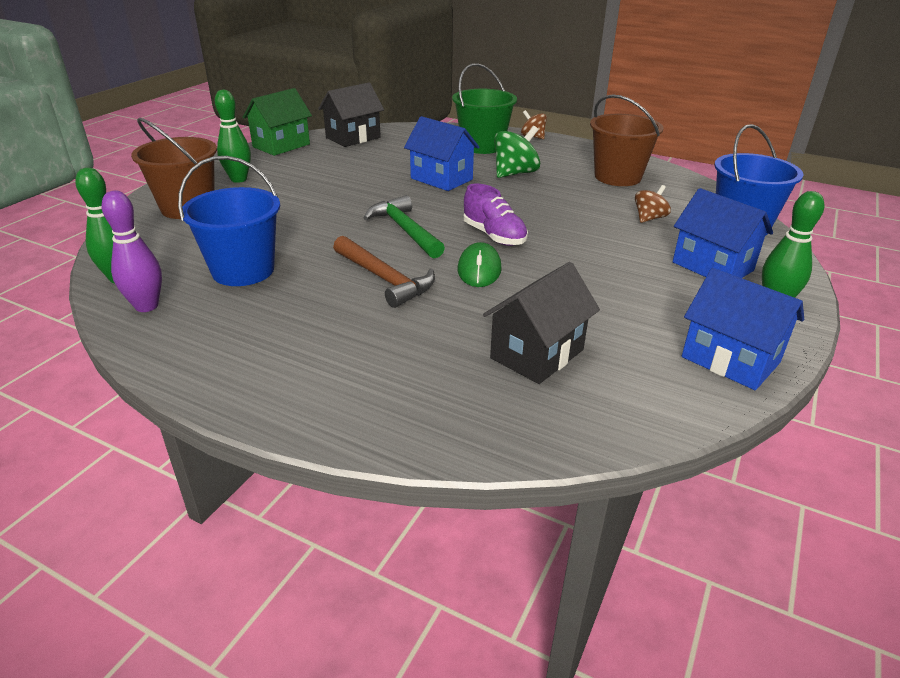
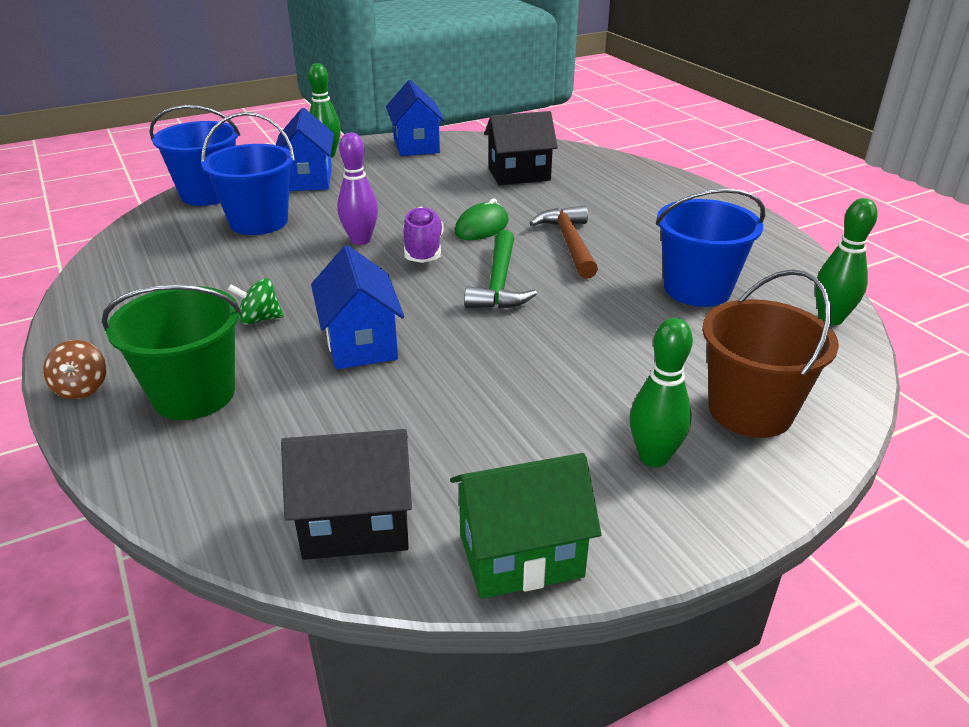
camera: 145 degrees left, 0 degrees up
(146, 306) = (797, 281): purple bowling pin -> purple bowling pin (360, 240)
(515, 173) = (260, 319): green spinning top -> green spinning top, size x0.62
(617, 177) = (168, 272): brown bucket -> none
(649, 218) = (259, 222): brown spinning top -> blue bucket

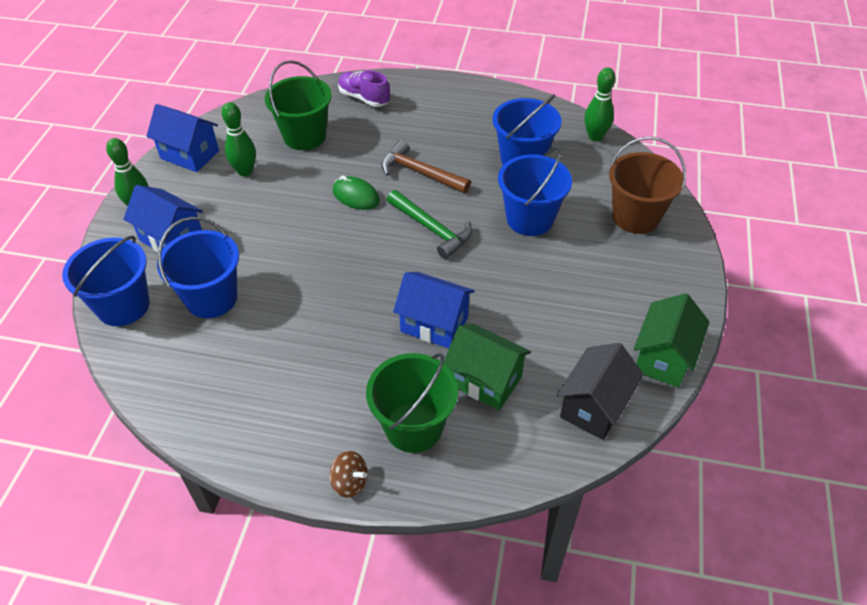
camera: 50 degrees left, 15 degrees up
(260, 319) = (356, 358): green spinning top -> none
(311, 413) = (485, 380): none -> green house
(360, 240) = (305, 260): purple bowling pin -> none
(423, 250) = (354, 238): purple shoe -> purple shoe (364, 98)
(482, 227) = (356, 196): green mouse -> green mouse turned 45 degrees counterclockwise
(519, 174) = (304, 136): black house -> green bucket
(611, 334) = (530, 219): none -> blue bucket
(653, 457) = (638, 271): green bowling pin -> green bowling pin (245, 171)

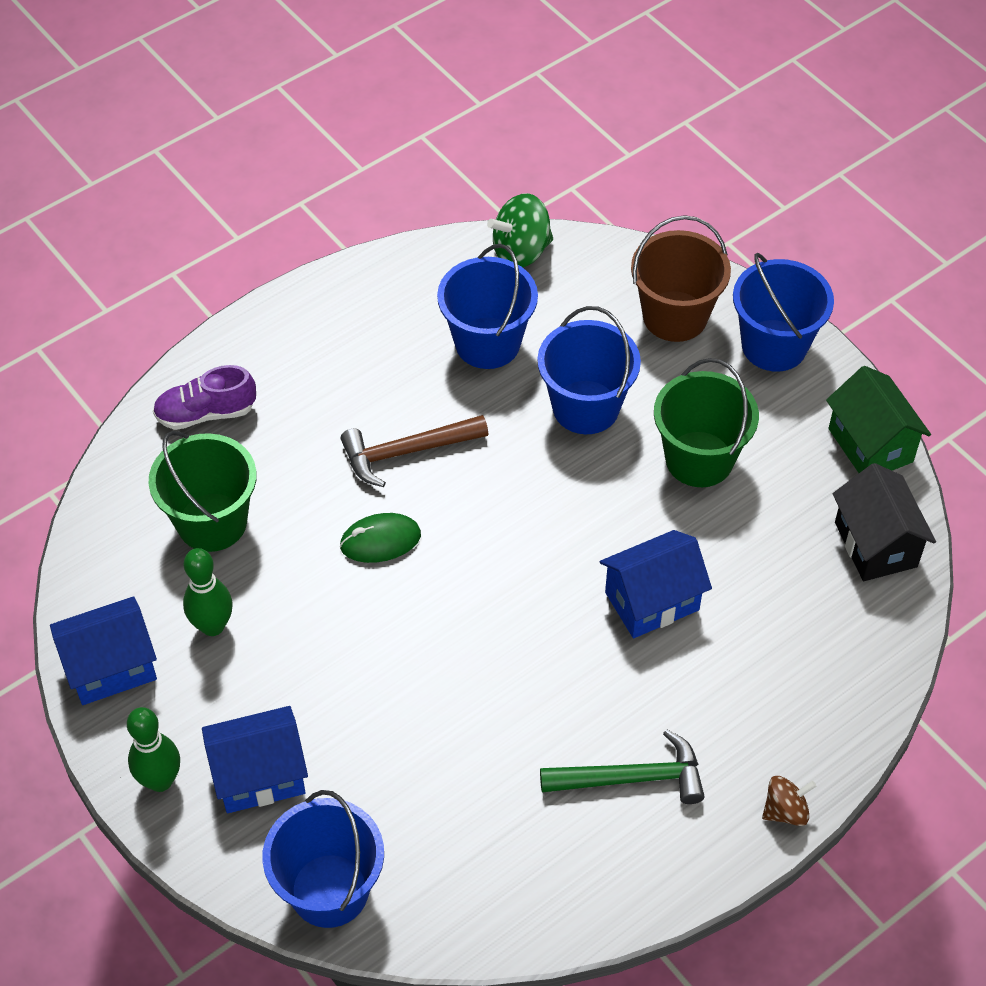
camera: 50 degrees left, 5 degrees up
(211, 298) = (407, 790): blue bucket -> blue bucket (774, 345)
(413, 427) = (767, 711): green bucket -> green bucket (699, 459)
(431, 229) = (510, 506): green hammer -> green hammer (631, 778)
(485, 380) = (765, 610): green house -> none
(595, 137) = (521, 251): green bowling pin -> green spinning top

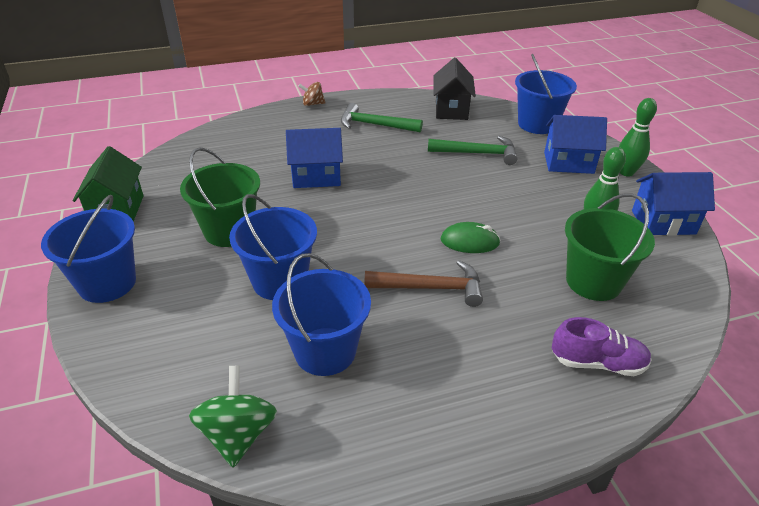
camera: 160 degrees left, 15 degrees down
(420, 750) = (477, 153): none -> green hammer
(521, 251) = (238, 434): green spinning top -> green spinning top turned 90 degrees counterclockwise
(675, 316) = (156, 326): brown bucket -> none
(875, 544) = (171, 169): black house -> black house (451, 110)

